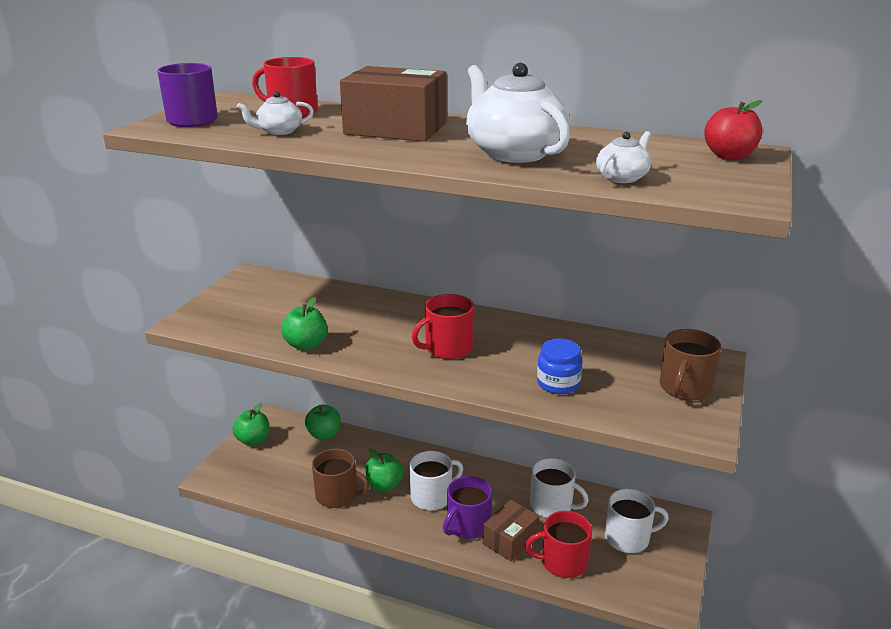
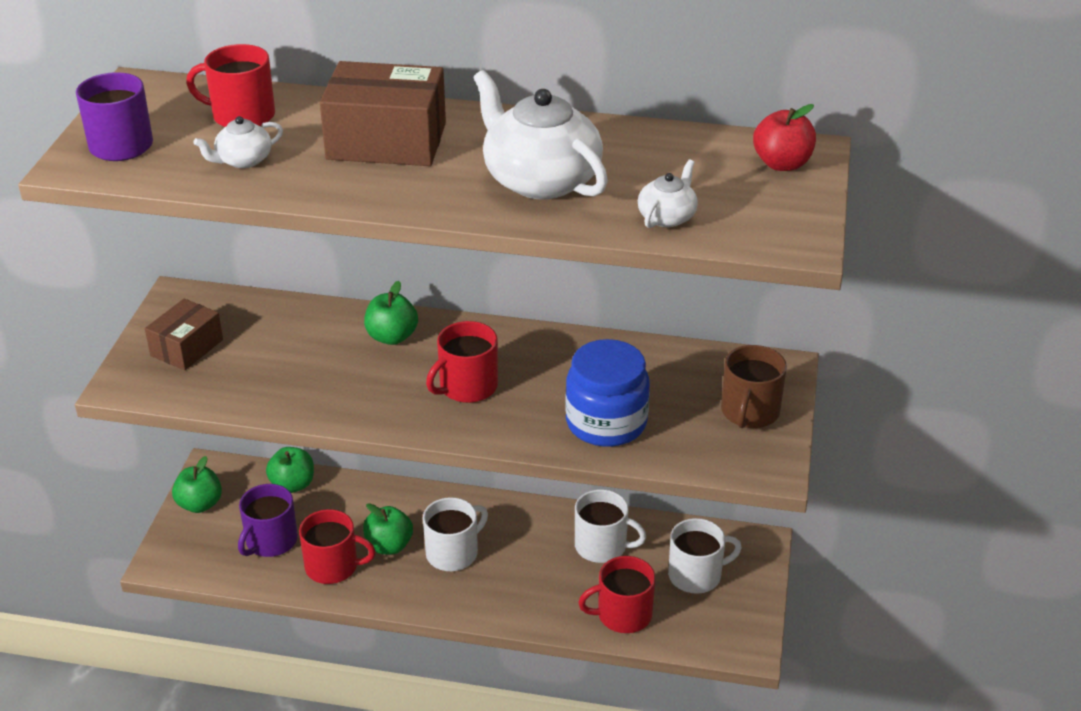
camera: 10 degrees left, 10 degrees up
(306, 345) = (291, 401): green apple -> green apple (392, 337)
(337, 495) = (333, 566): brown mug -> red mug
(467, 525) = (503, 585): purple mug -> purple mug (270, 541)
(510, 540) = (557, 596): brown box -> brown box (186, 348)
(558, 383) = (606, 423): blue jar -> blue jar, size x1.61

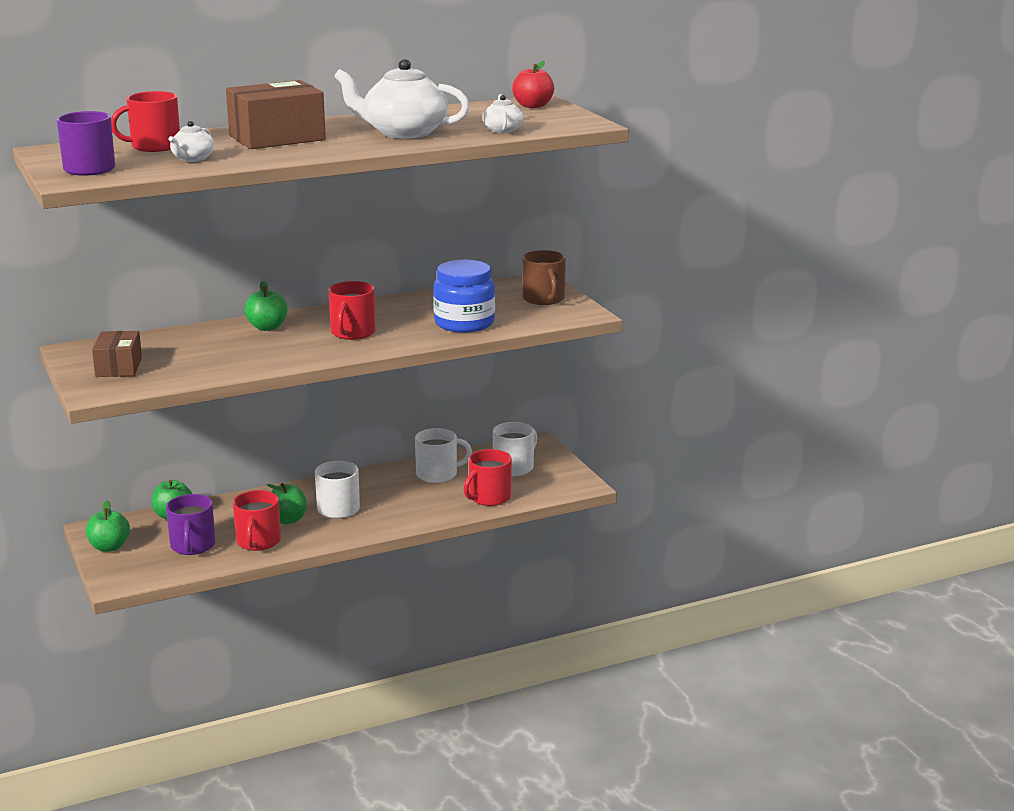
camera: 35 degrees left, 15 degrees down
(333, 566) = (258, 542): red mug -> red mug turned 120 degrees clockwise

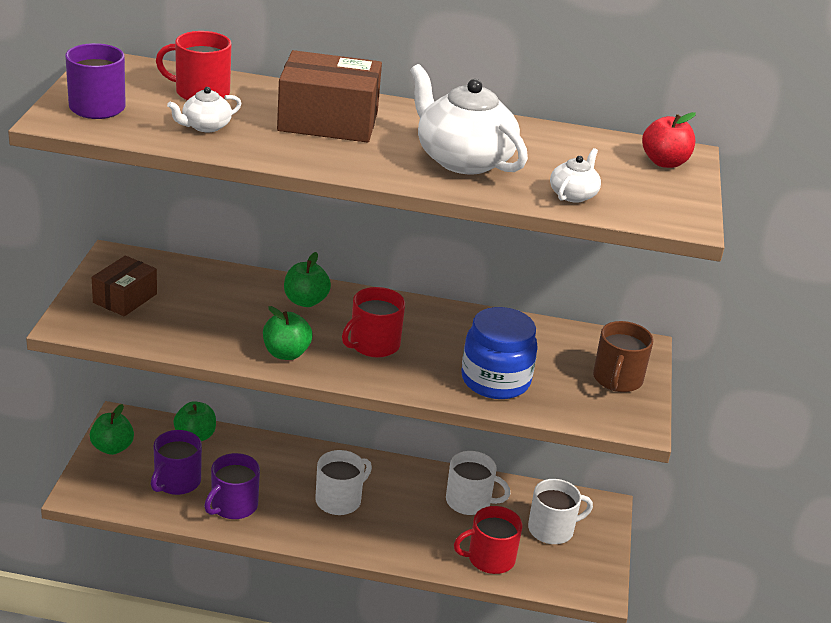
camera: 30 degrees right, 10 degrees up
(258, 542) = (233, 506): red mug -> purple mug
(287, 520) = (282, 491): green apple -> green apple (286, 353)

